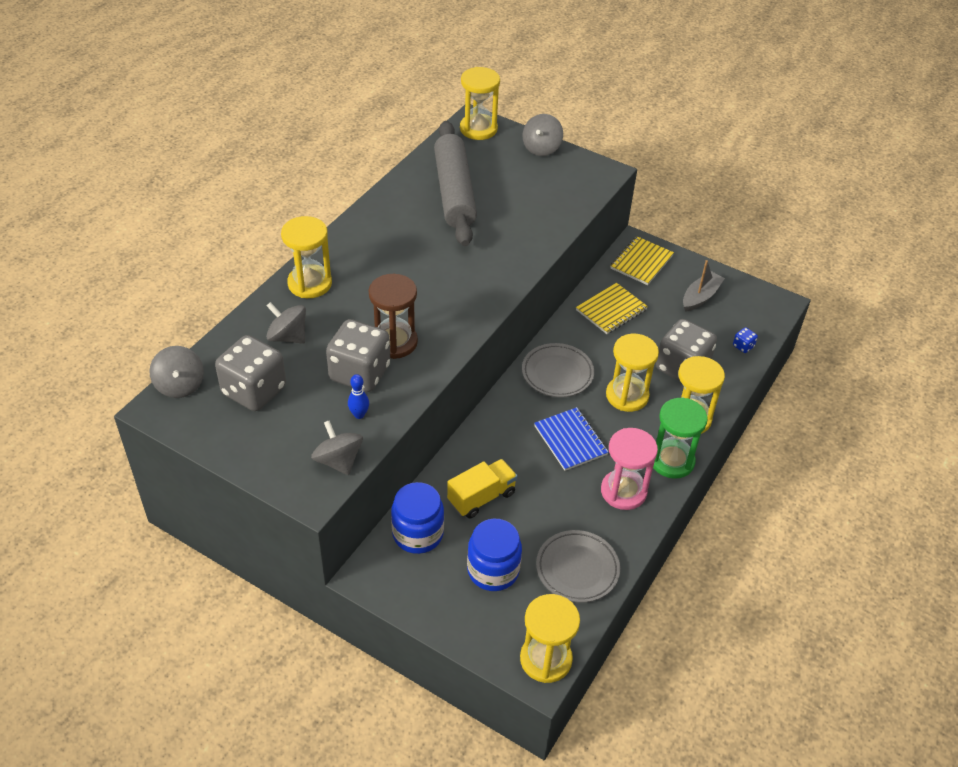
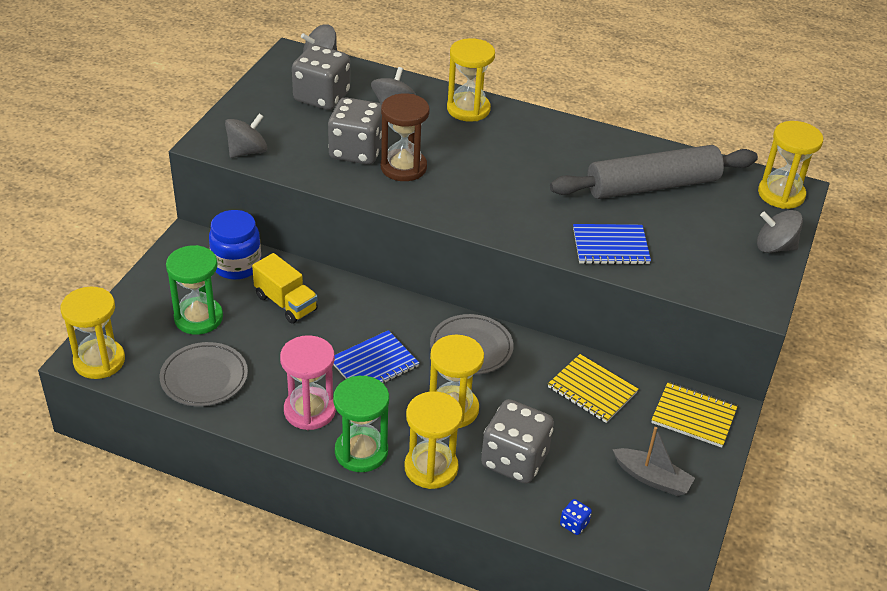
camera: 80 degrees right, 5 degrees down
(359, 415) = (304, 157): blue bowling pin -> none
(493, 570) = (198, 318): blue jar -> green hourglass
(529, 232) = (610, 246): none -> blue notebook

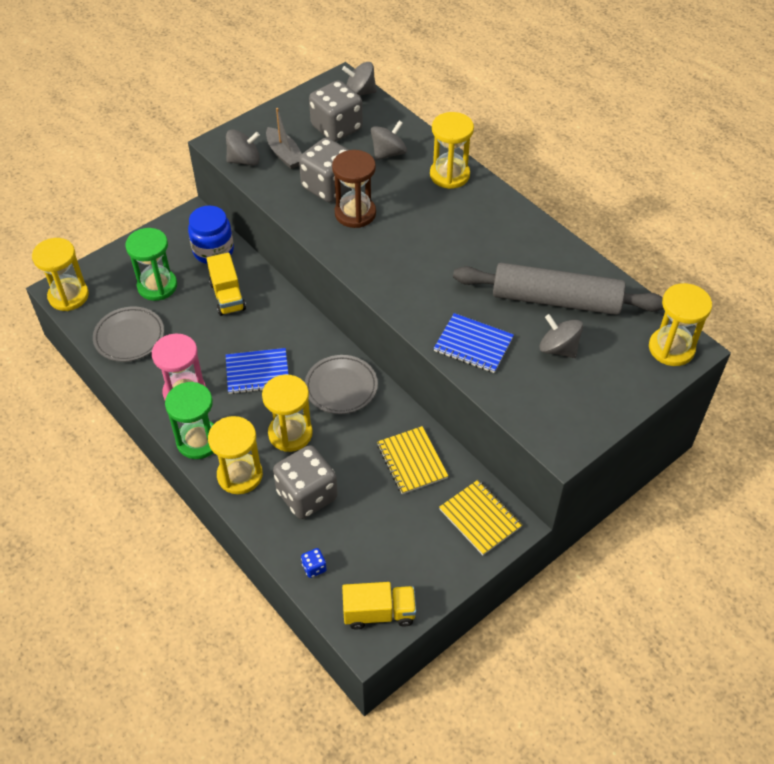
camera: 30 degrees right, 10 degrees up
(652, 478) = (404, 557): grey boat -> grey boat (284, 154)
(668, 539) = (379, 613): none -> yellow truck
(774, 247) = (622, 397): grey spinning top -> grey spinning top (558, 348)

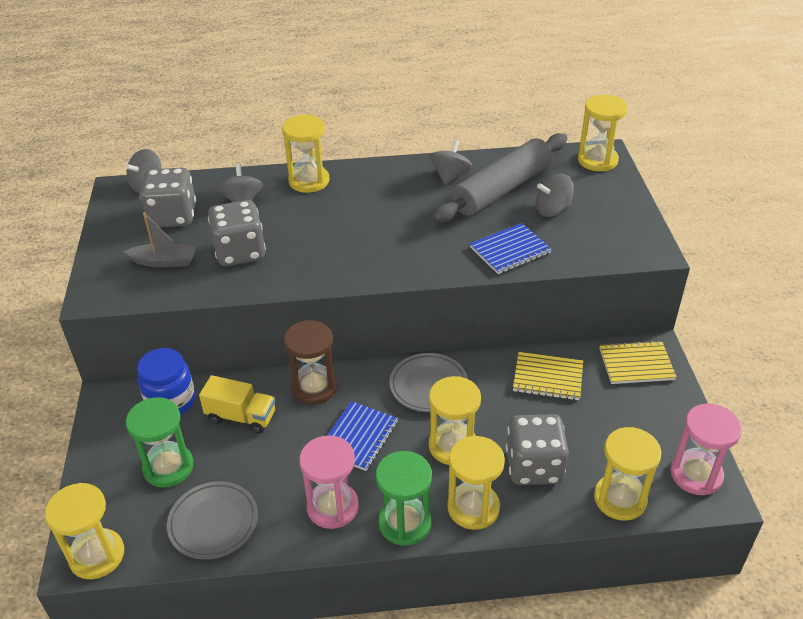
camera: 55 degrees left, 10 degrees down
(244, 160) = (138, 290): grey spinning top -> grey spinning top (450, 176)
(314, 567) = (620, 499): blue dice -> yellow hourglass
(355, 213) = (292, 251): brown hourglass -> brown hourglass (314, 387)
(379, 613) = (696, 474): yellow truck -> pink hourglass

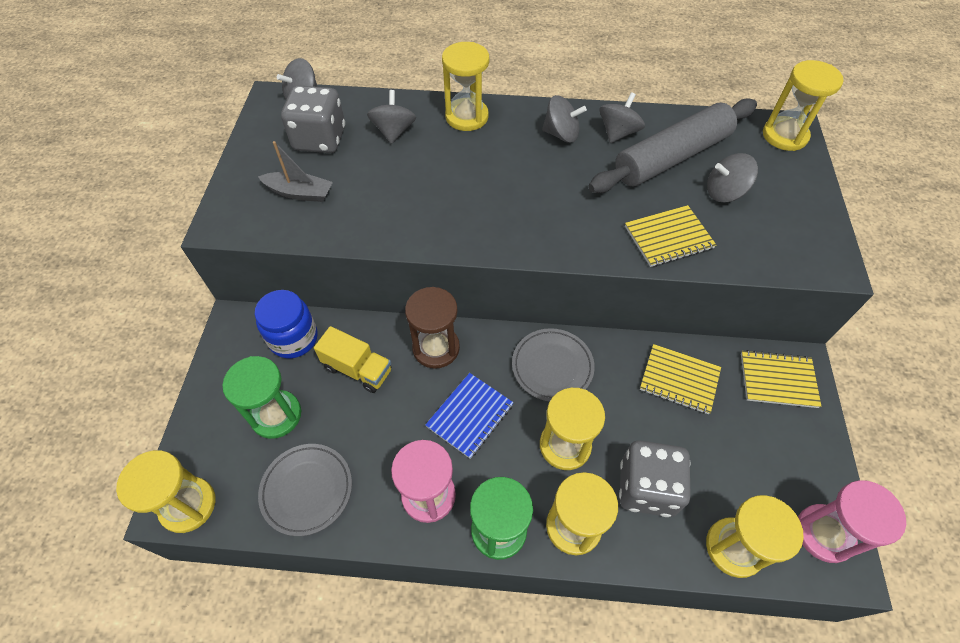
camera: 10 degrees right, 15 degrees up
(240, 252) = (379, 194): grey dice -> none
(399, 184) = (561, 134): none -> grey spinning top
(510, 250) = (668, 237): blue notebook -> yellow notebook

